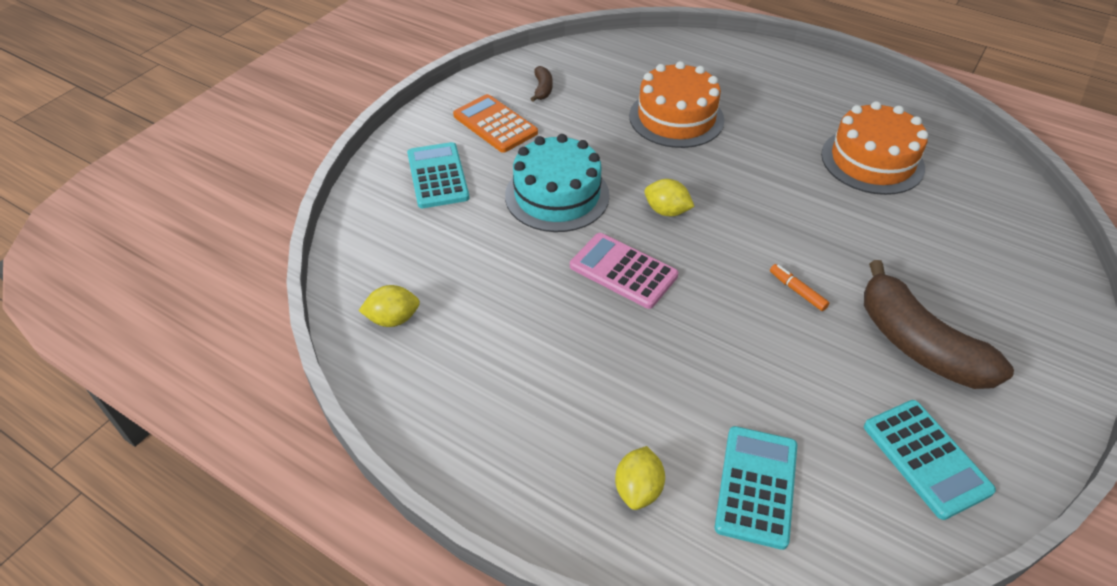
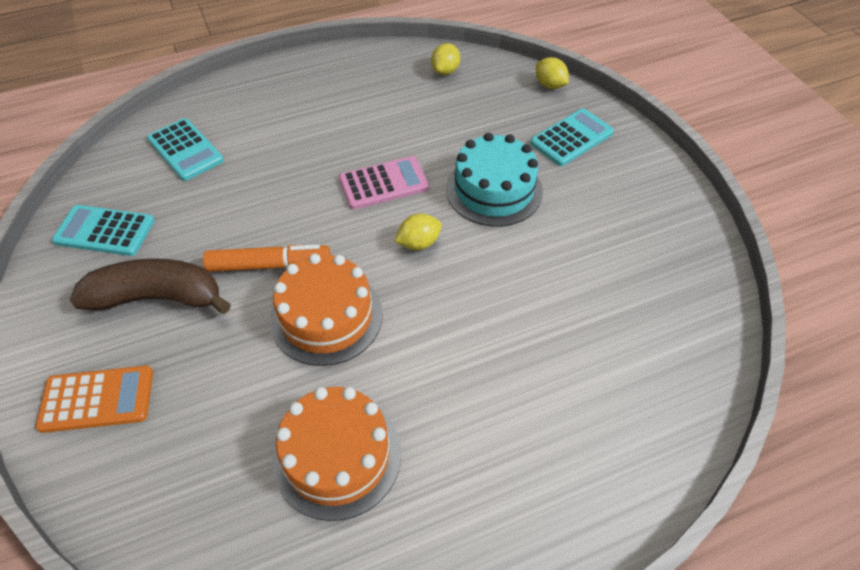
camera: 125 degrees right, 5 degrees up
(437, 176) = (571, 138): turquoise calculator -> turquoise calculator turned 60 degrees counterclockwise
(495, 124) = (619, 197): orange calculator -> orange calculator (97, 399)
(542, 89) = (658, 255): brown banana -> none
(638, 489) = (239, 108): yellow lemon -> yellow lemon (550, 85)
(676, 118) = (536, 332): orange cake -> orange cake (326, 317)
(797, 291) = (269, 265): orange marker -> orange marker, size x1.99

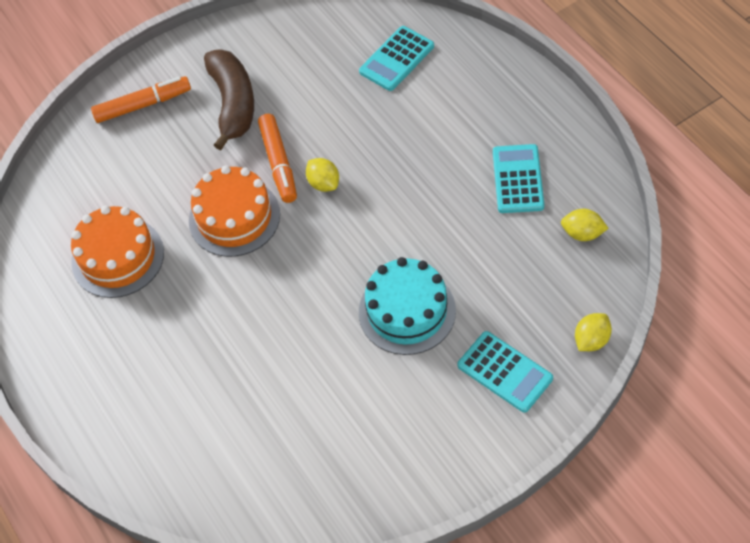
camera: 85 degrees right, 5 degrees up
(97, 399) = (143, 105): orange calculator -> orange marker
(104, 231) = (291, 44): turquoise calculator -> turquoise calculator (518, 179)
(383, 183) = (392, 219): pink calculator -> none
(418, 243) = (325, 263): yellow lemon -> yellow lemon (324, 183)

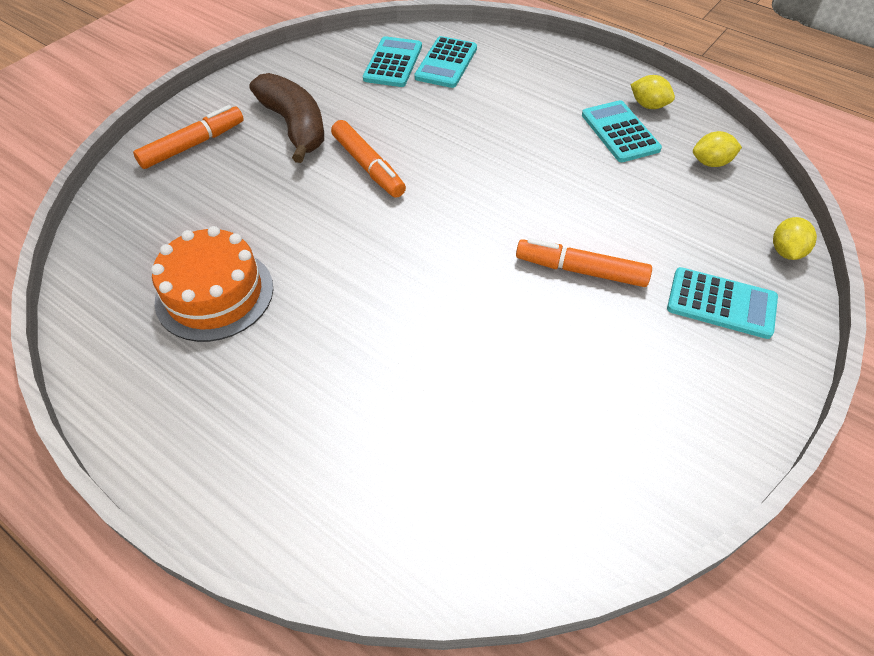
camera: 25 degrees left, 5 degrees down
(234, 217) = (341, 224): orange cake -> none
(324, 183) = (426, 174): yellow lemon -> yellow lemon (648, 105)
(347, 48) = (393, 63): none -> turquoise calculator
(407, 311) = (581, 270): turquoise cake -> orange marker

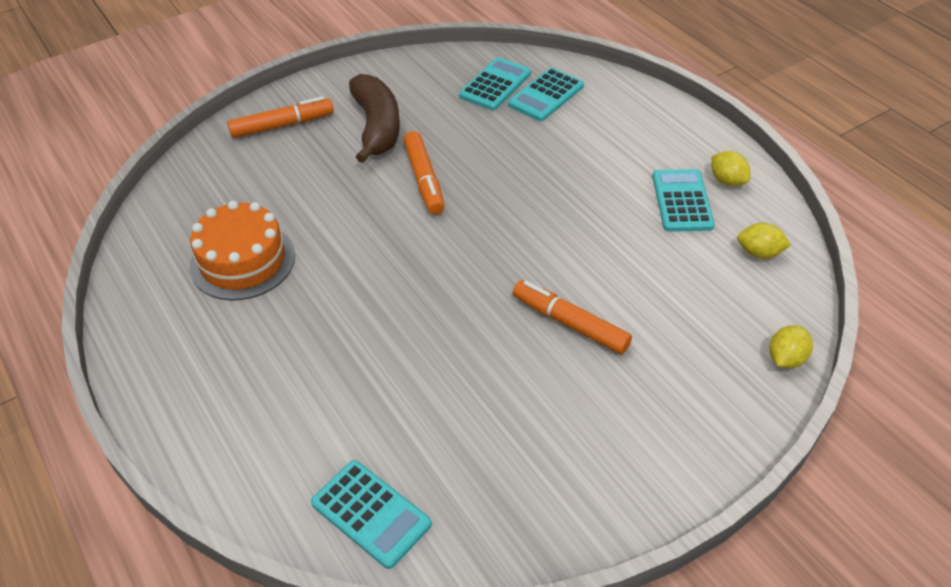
camera: 20 degrees right, 5 degrees down
(721, 303) = (689, 389): turquoise calculator -> turquoise calculator (371, 514)

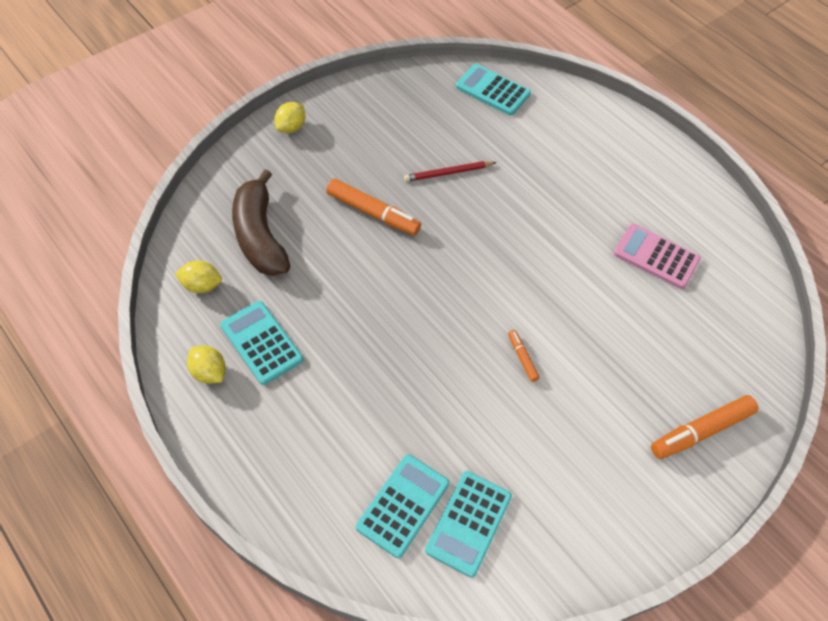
camera: 170 degrees right, 10 degrees up
(242, 261) = (656, 256): orange cake -> pink calculator
(377, 127) = (594, 435): brown banana -> brown banana (259, 236)
(424, 179) = (522, 358): orange marker -> orange marker, size x0.50
(467, 372) = (448, 173): none -> red pencil
(682, 201) = (261, 342): turquoise calculator -> turquoise calculator turned 150 degrees clockwise
(785, 359) = (209, 192): yellow lemon -> yellow lemon (291, 127)

